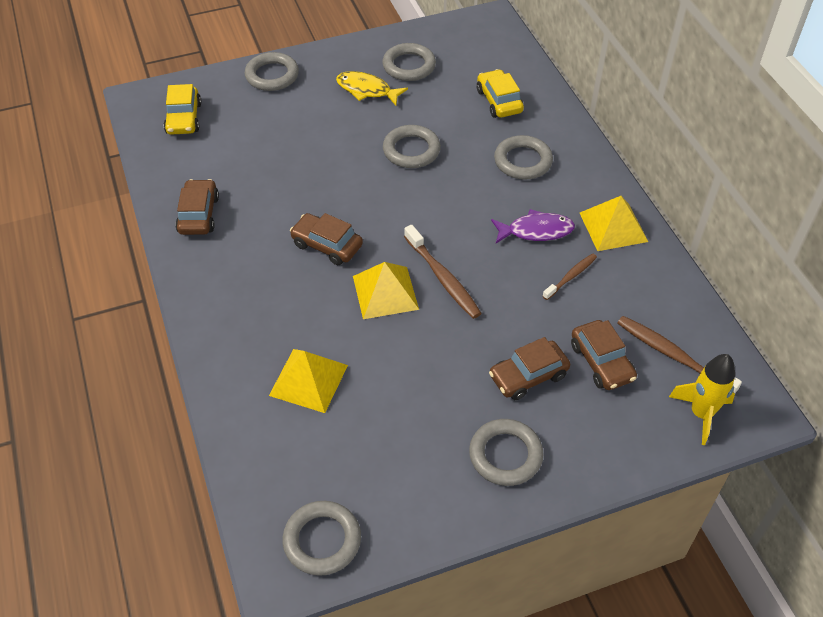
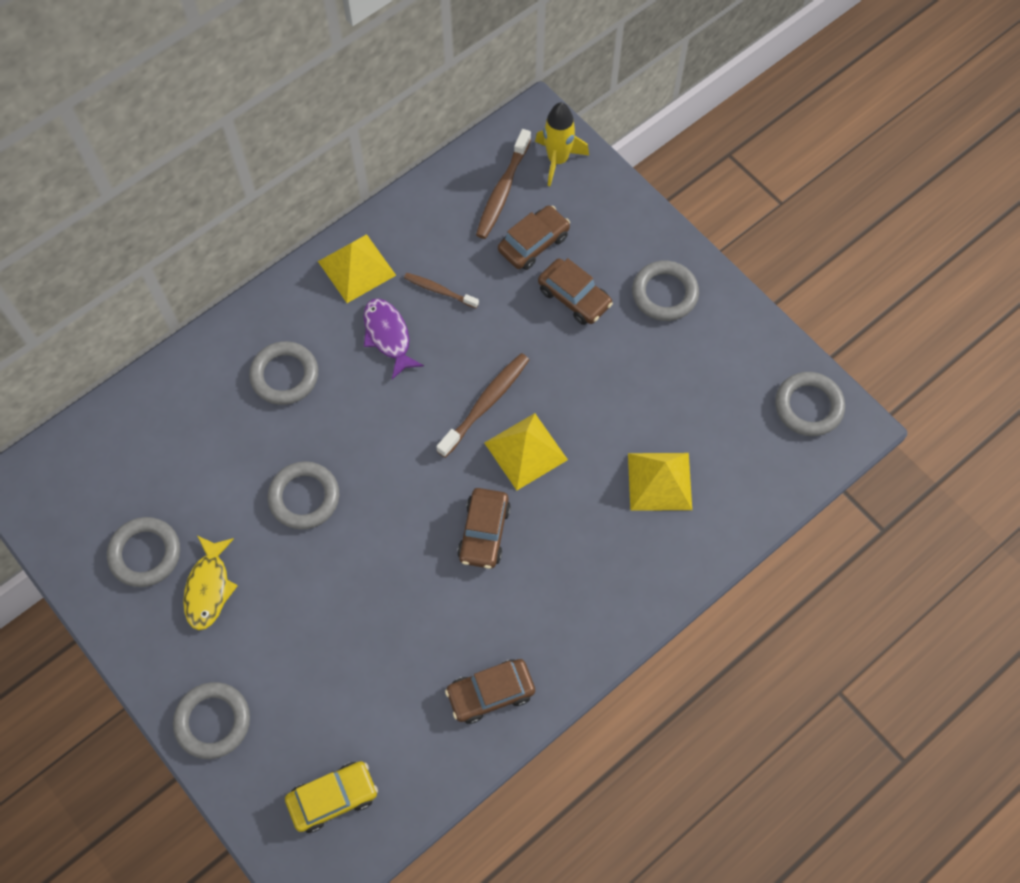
camera: 110 degrees left, 15 degrees up
(499, 101) = (186, 428): yellow car -> none

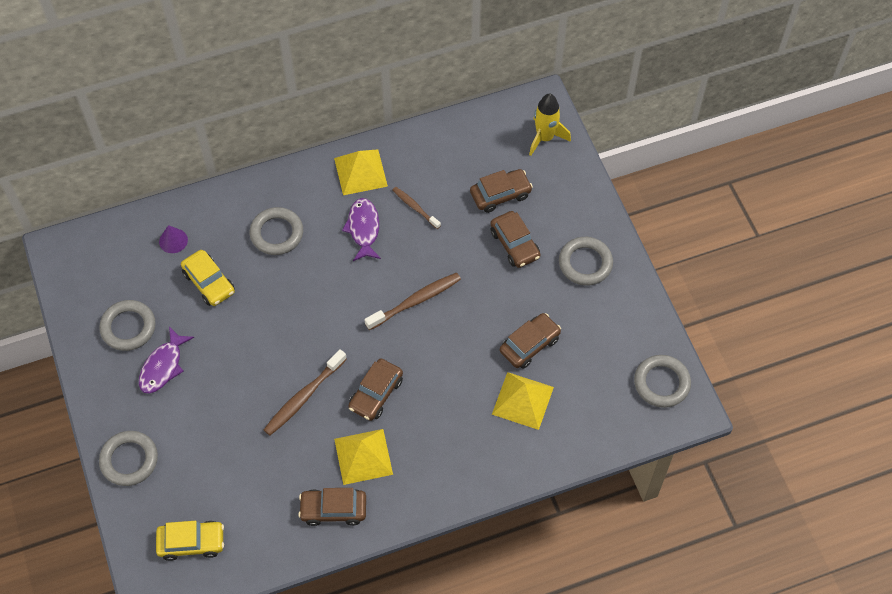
camera: 20 degrees right, 5 degrees down
(159, 426) = (173, 240): none -> purple cone
(209, 588) = (163, 366): yellow fish -> purple fish
(225, 464) = (209, 282): none -> yellow car
(304, 497) = (256, 325): grey ring -> none
(503, 191) = (493, 148): brown toothbrush -> brown toothbrush (304, 397)
(525, 451) = (431, 345): yellow pyramid -> yellow pyramid (363, 456)
(640, 412) = (529, 345): none -> brown car

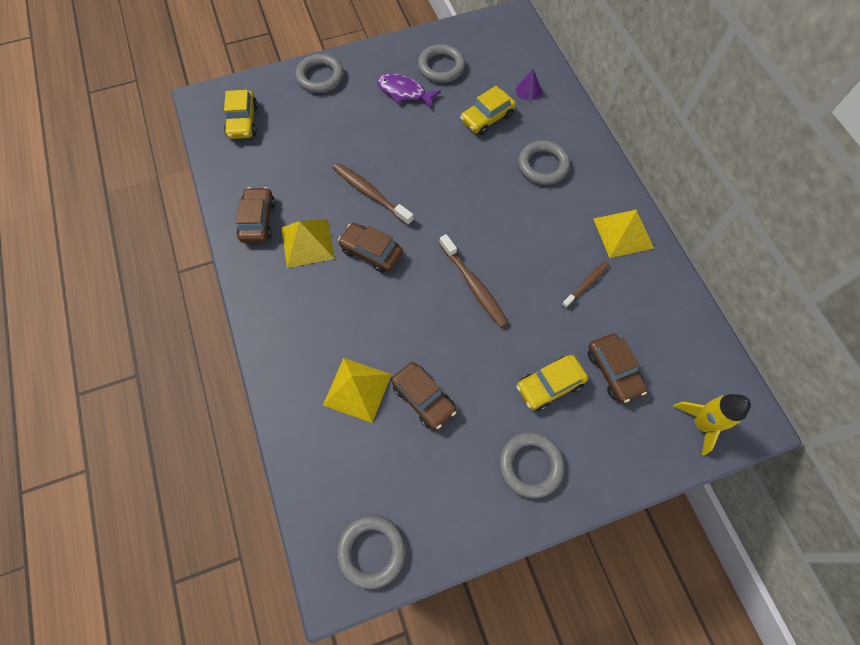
camera: 90 degrees right, 5 degrees up
(363, 229) = (555, 237): purple fish -> none
(515, 244) = (549, 385): brown car -> yellow car

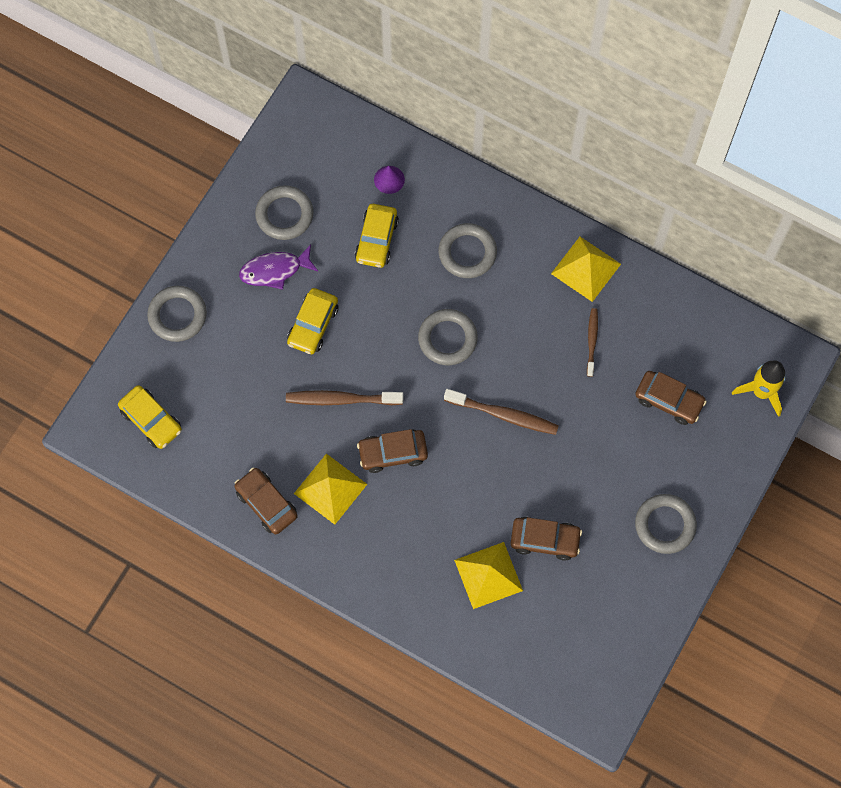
camera: 40 degrees left, 5 degrees up
(371, 551) = (605, 678): grey ring -> grey ring (447, 339)
(549, 385) = (630, 451): yellow car -> yellow car (313, 325)

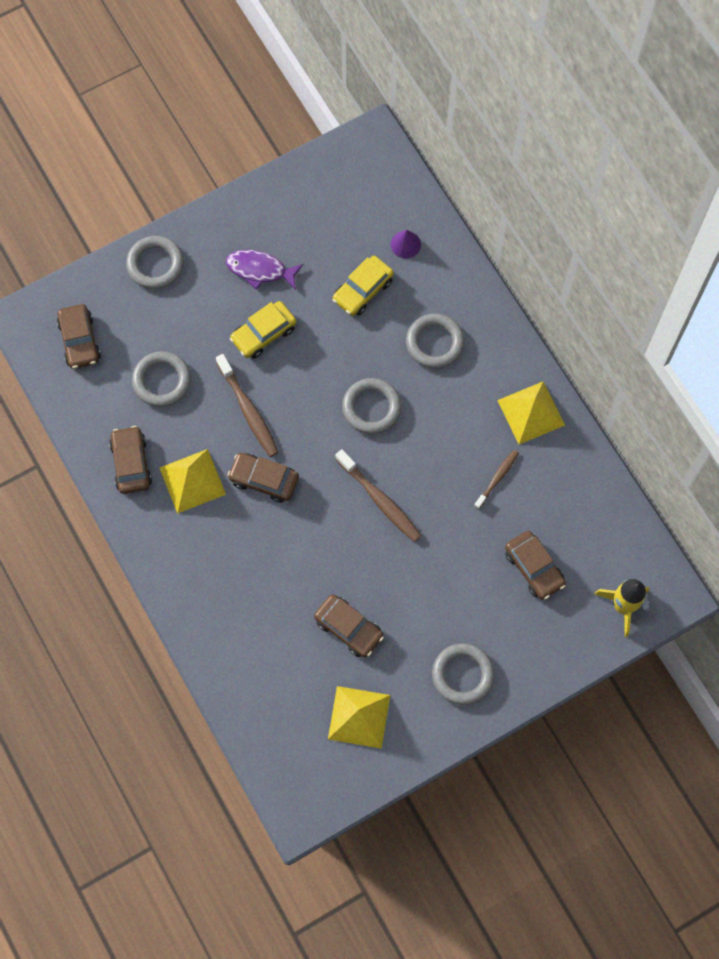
camera: 30 degrees right, 0 degrees up
(151, 420) = (79, 341): yellow car -> brown car
(284, 215) = (297, 227): grey ring -> grey ring (162, 381)
(341, 399) = (248, 410): brown toothbrush -> brown toothbrush turned 150 degrees counterclockwise
(488, 575) = (281, 630): yellow pyramid -> yellow pyramid (359, 717)

